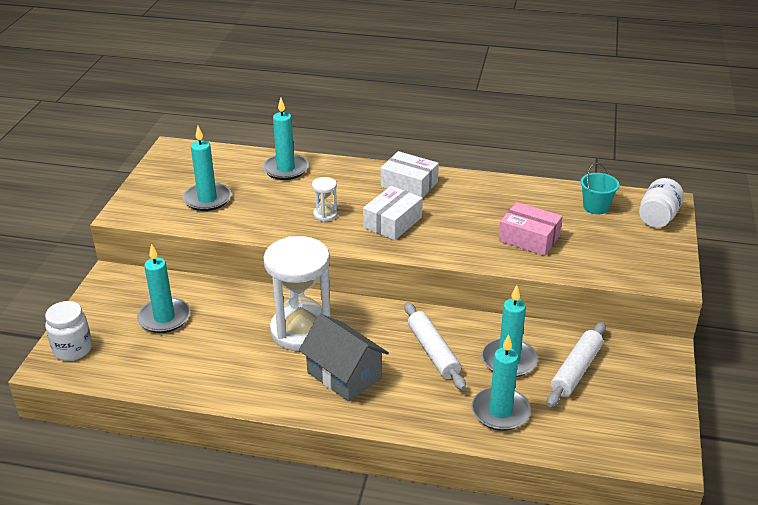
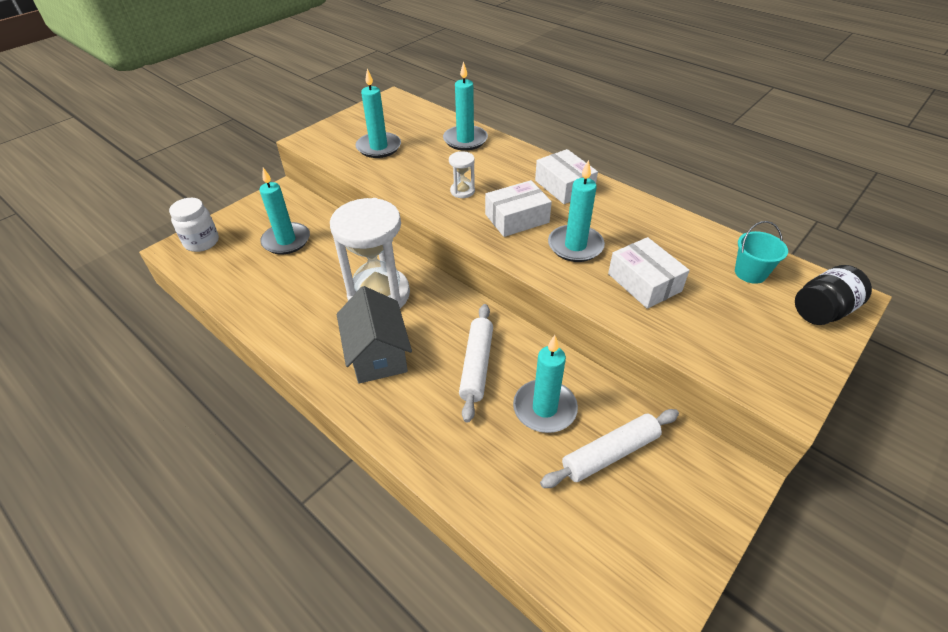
camera: 30 degrees right, 10 degrees up
(500, 411) = (491, 464): turquoise candle -> turquoise candle (575, 246)
(529, 238) = (644, 282): pink box -> white box
(658, 217) = (822, 311): white jar -> black jar

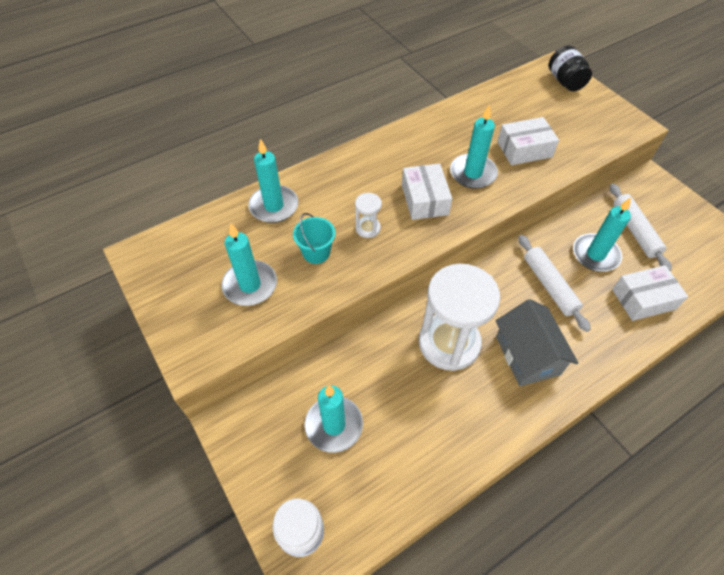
camera: 75 degrees left, 10 degrees up
(377, 354) = (527, 355): grey house -> grey house turned 75 degrees clockwise
(476, 365) = (549, 286): white rolling pin -> white rolling pin turned 45 degrees clockwise
(564, 186) = (387, 156): white box -> white box (643, 299)
(750, 273) = (523, 96): turquoise bucket -> turquoise bucket (316, 252)

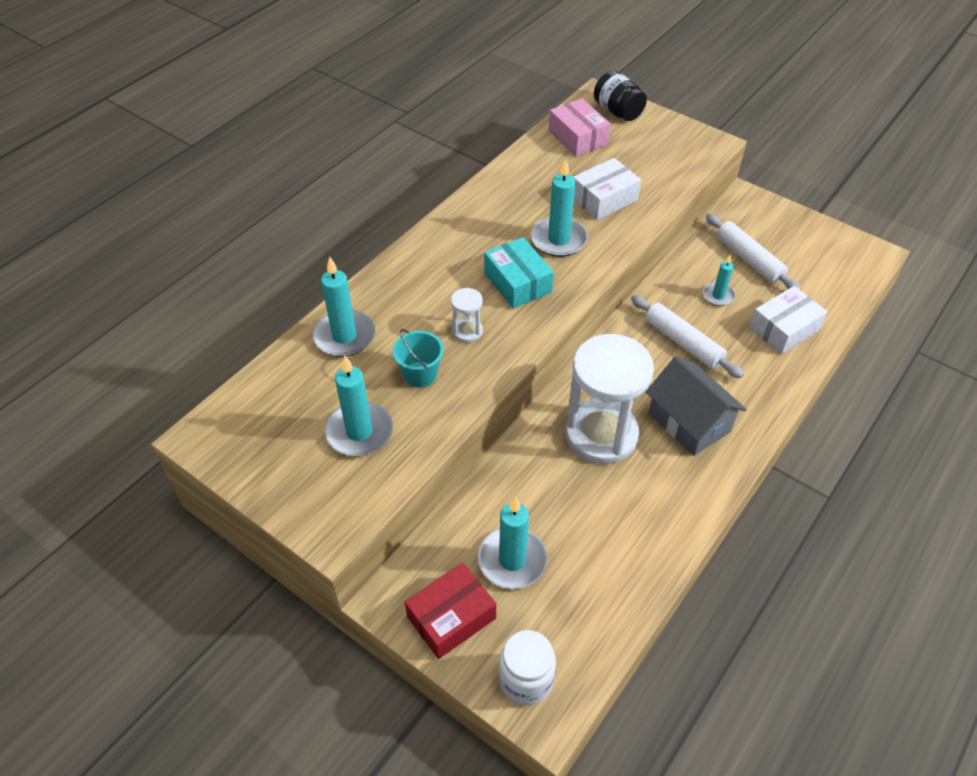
camera: 20 degrees left, 5 degrees down
(267, 456) = (451, 617): none -> red box
(424, 199) = (517, 282): white box -> turquoise box
(523, 95) = (577, 137): none -> pink box
(595, 254) = (718, 296): turquoise candle -> turquoise candle, size x0.58

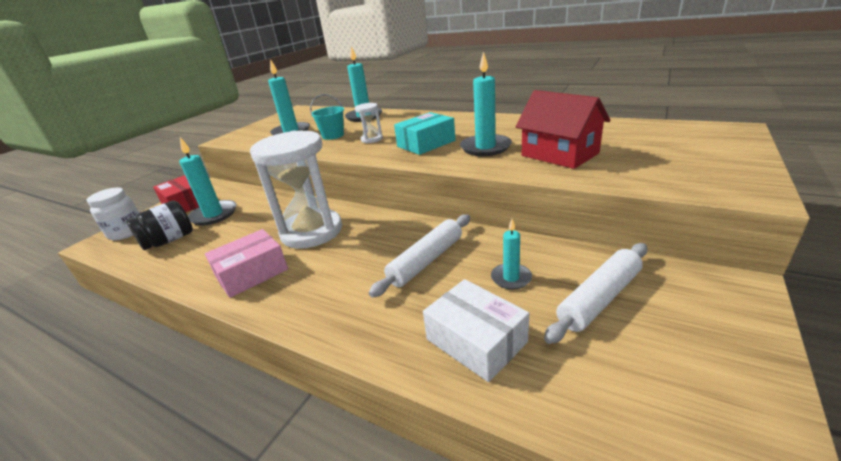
camera: 85 degrees right, 20 degrees down
(577, 137) = (644, 132): pink box -> pink box (252, 273)
(604, 199) = (559, 154): white box -> red house
(617, 111) = (722, 140): black jar -> black jar (169, 240)
(689, 422) = (320, 275): grey house -> none

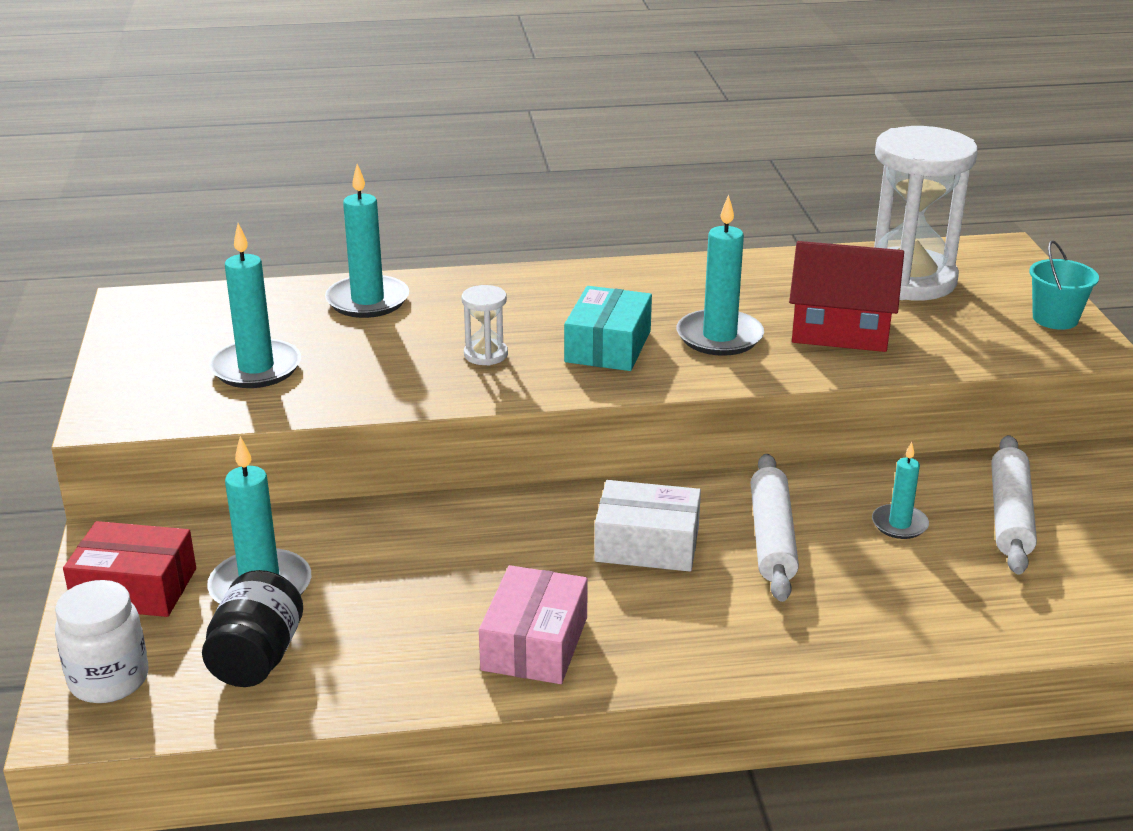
camera: 40 degrees left, 0 degrees up
(311, 231) = (528, 554): white hourglass -> white hourglass (908, 280)
(333, 135) = (382, 360): turquoise bucket -> turquoise bucket (1055, 319)
(476, 340) = (941, 603): white box -> white box (647, 544)

